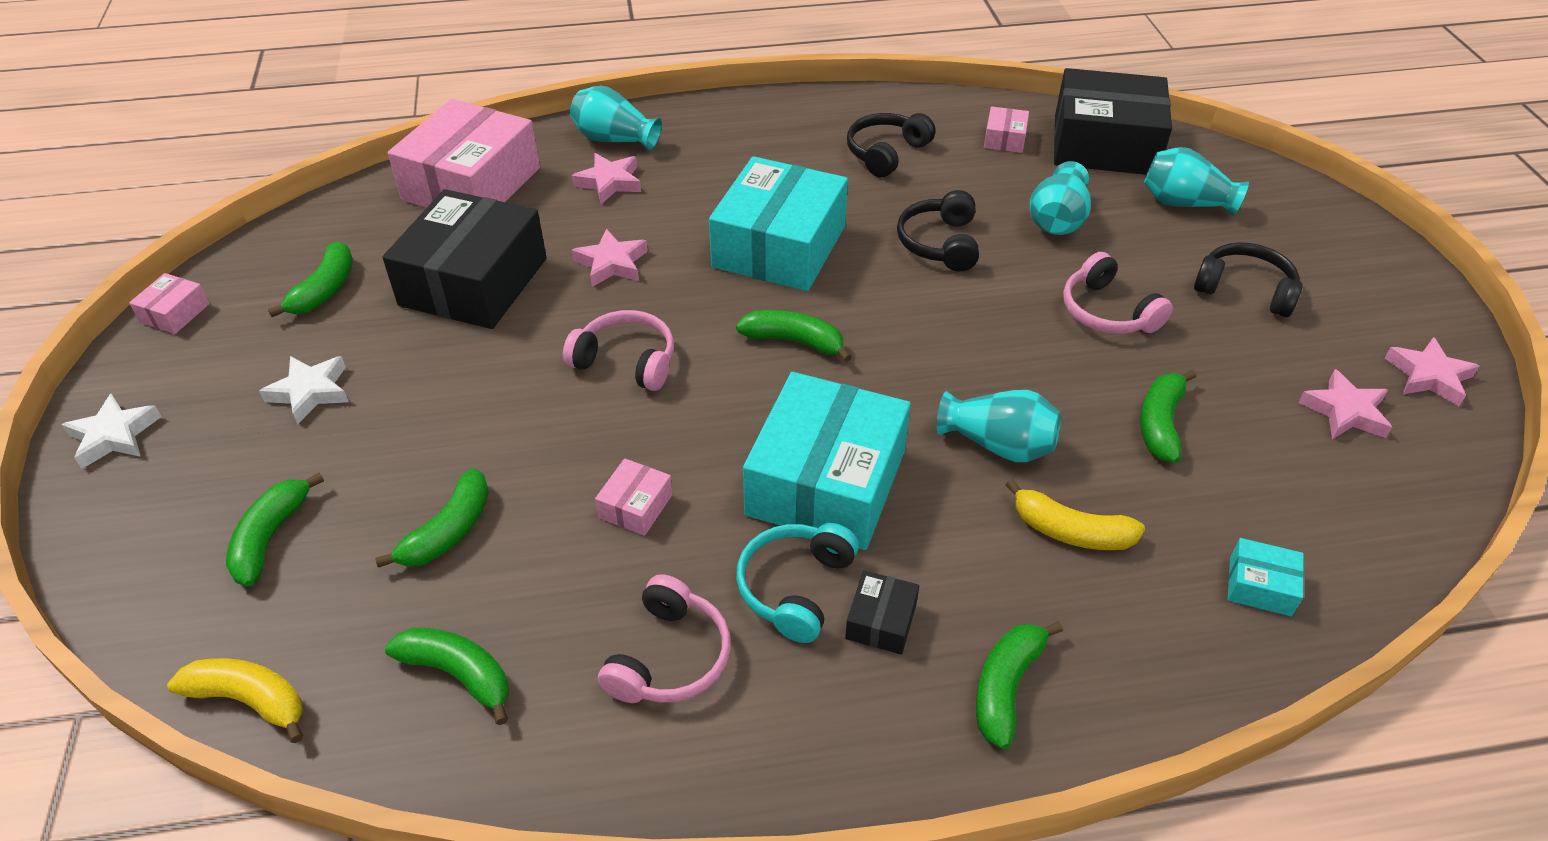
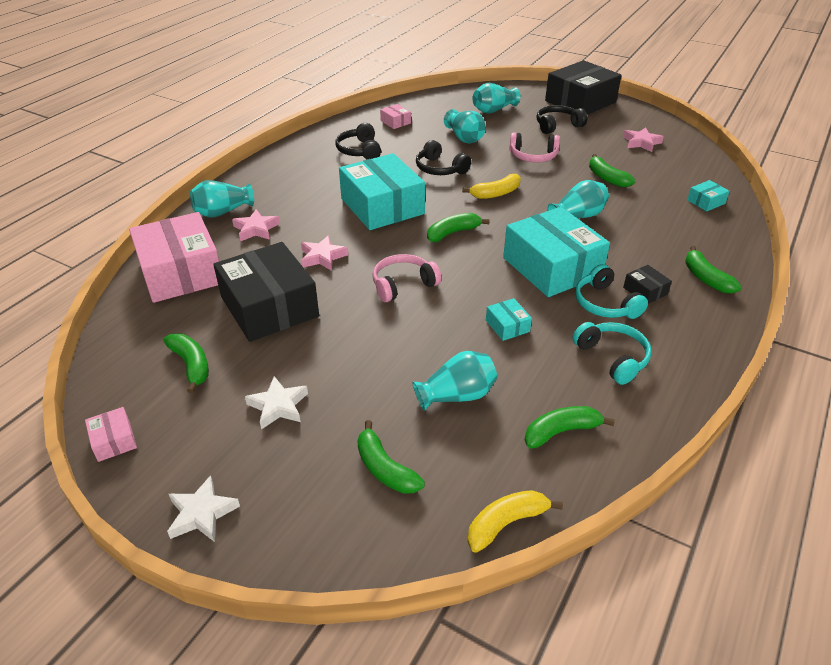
camera: 50 degrees left, 5 degrees down
(448, 531) = (457, 395): green banana -> turquoise vase
(636, 506) = (507, 326): pink box -> turquoise box
(670, 657) = (612, 358): pink headphones -> turquoise headphones
(1070, 531) = (641, 224): yellow banana -> yellow banana (495, 193)
(1104, 145) = (434, 106): black box -> black box (580, 101)
(1428, 376) = (642, 120): pink star -> none

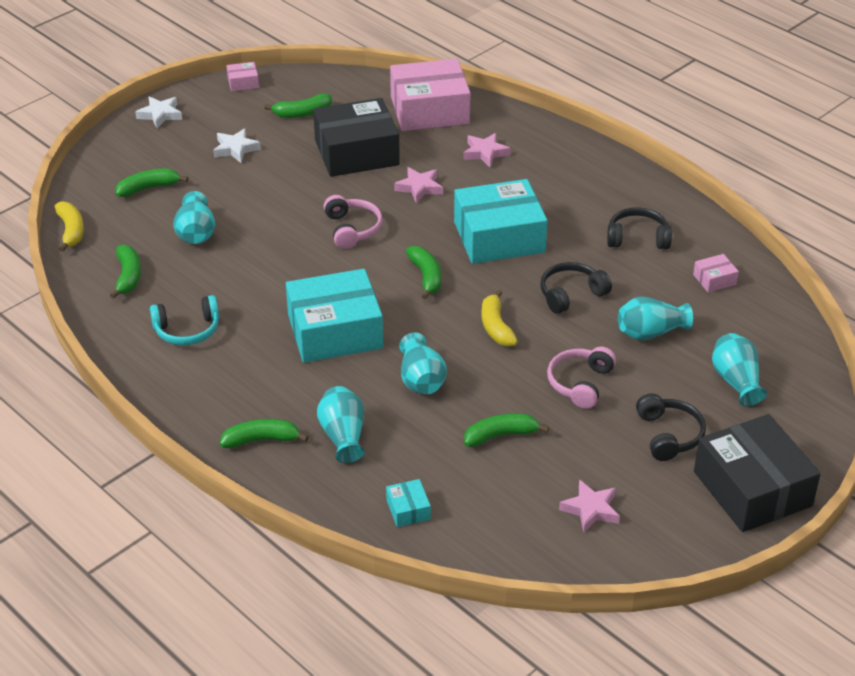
camera: 105 degrees right, 0 degrees up
(222, 212) = (526, 135): turquoise vase -> turquoise vase (343, 436)
(507, 326) = (262, 279): turquoise box -> none
(605, 304) = (259, 350): turquoise headphones -> none
(645, 291) = (264, 385): black box -> none

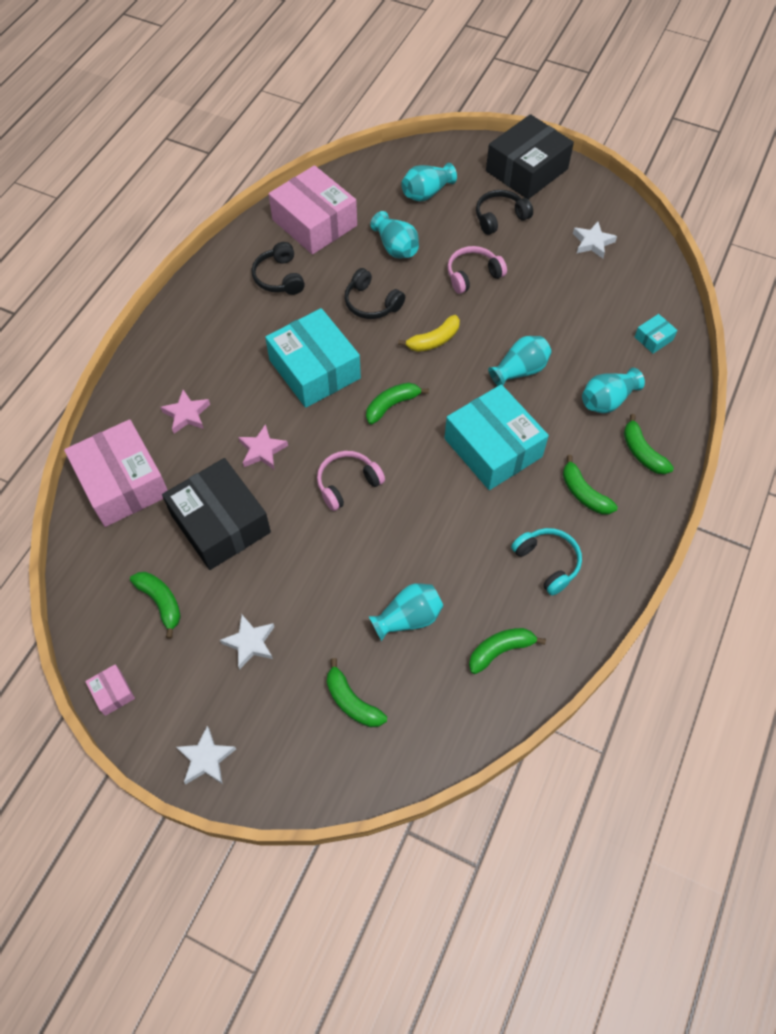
camera: 110 degrees left, 20 degrees up
(71, 231) = (455, 746): yellow banana -> none
(501, 435) = (551, 306): green banana -> green banana (583, 493)
(580, 383) = (473, 275): pink headphones -> pink headphones turned 150 degrees clockwise
(591, 509) = (592, 243): pink star -> white star
(714, 279) = (314, 222): pink box -> pink box, size x2.40

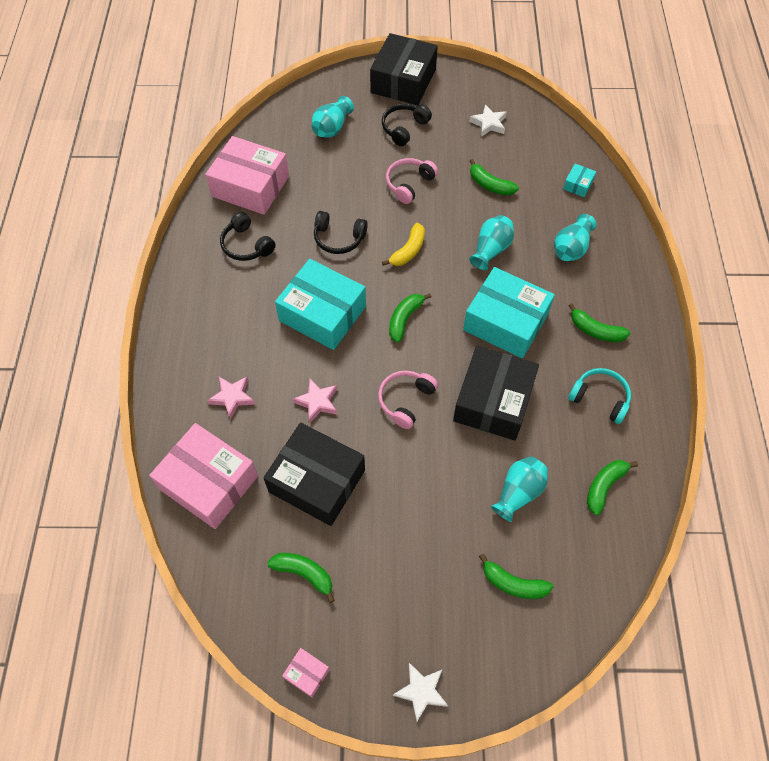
camera: 25 degrees left, 0 degrees up
(250, 643) = (401, 573): white star -> none
(396, 247) = (332, 183): turquoise vase -> none
(434, 520) = (493, 401): none -> black box
(642, 452) = (620, 279): green banana -> green banana (490, 185)

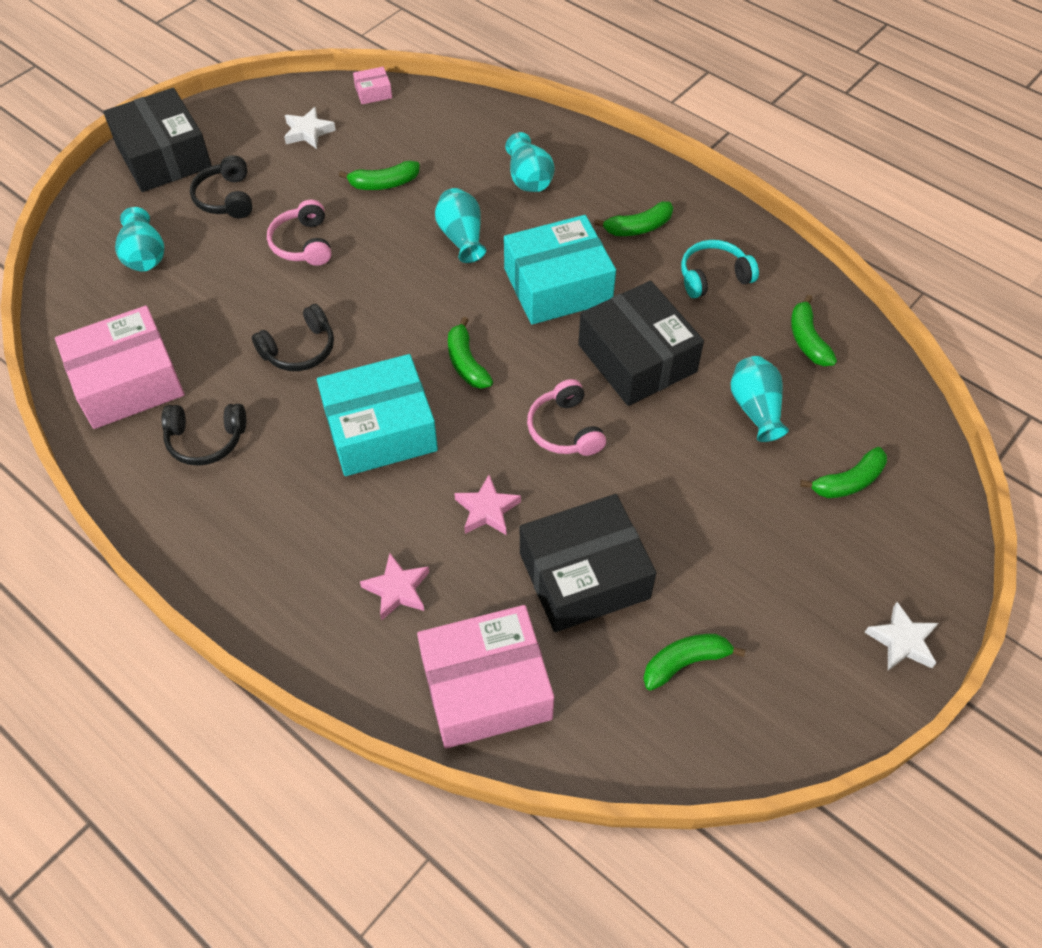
camera: 50 degrees left, 5 degrees down
(307, 674) = (804, 738): pink box -> pink box (373, 92)
(408, 251) = (386, 302): yellow banana -> none
(578, 185) = (463, 123): turquoise box -> none

